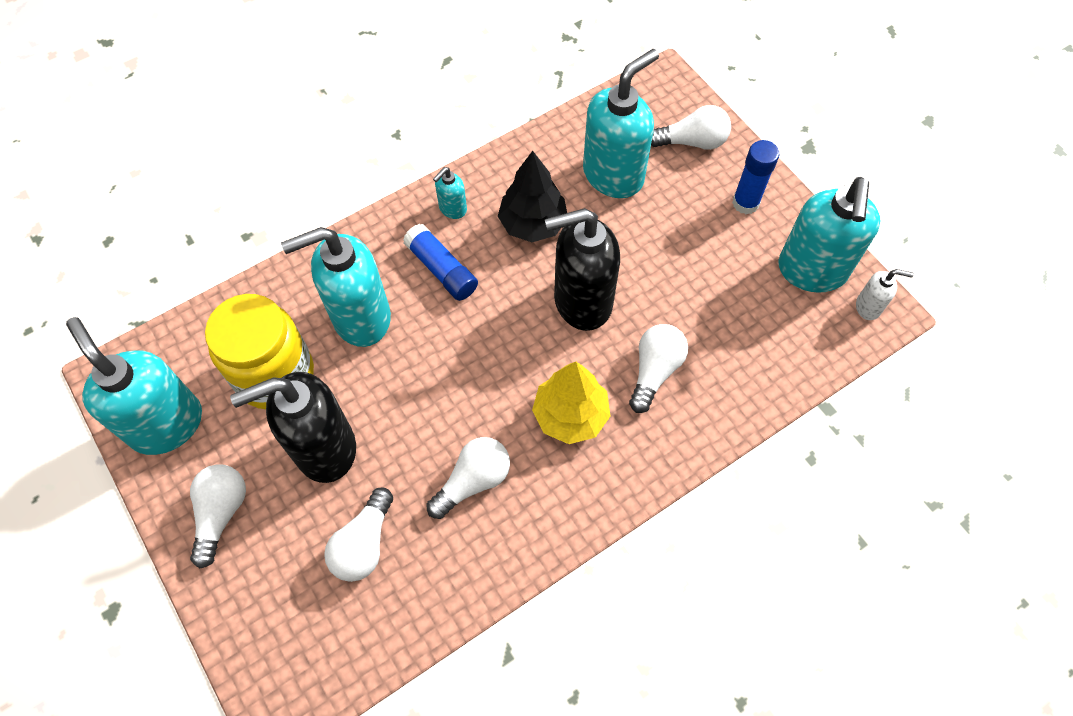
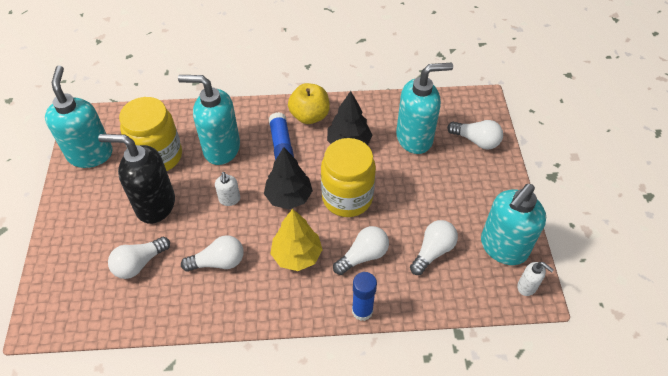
camera: 30 degrees right, 10 degrees down
(221, 513) = (83, 210): white light bulb -> white light bulb (432, 251)
(426, 386) = (229, 199): none -> white soap dispenser
(452, 209) = (309, 116): turquoise soap dispenser -> yellow apple
(504, 340) = (288, 197): none -> black tree
(582, 302) = (347, 197): black soap dispenser -> yellow jar
(745, 203) = (486, 189): blue glue stick -> blue glue stick (362, 311)

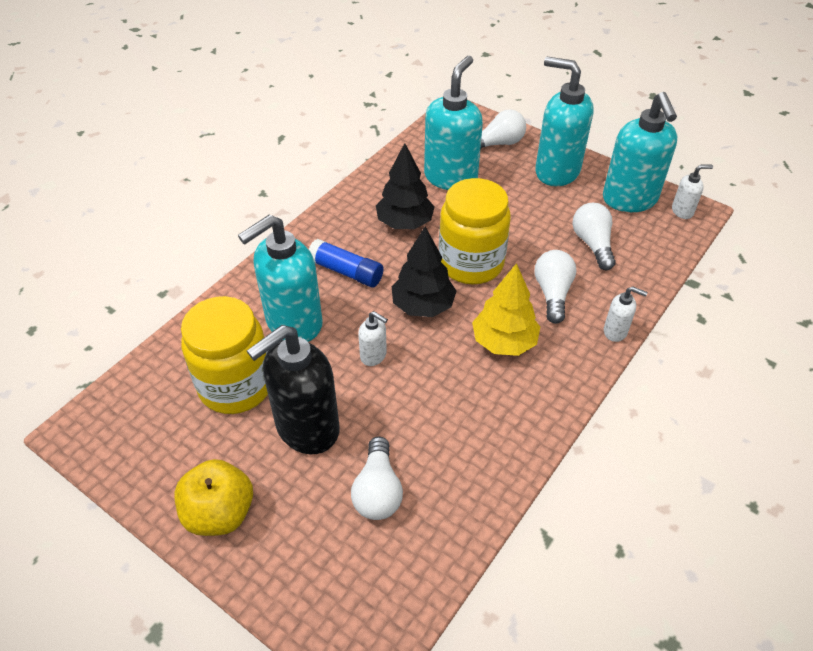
camera: 50 degrees left, 5 degrees down
(90, 154) = (148, 453): turquoise soap dispenser -> turquoise soap dispenser (556, 171)
(218, 262) = (449, 413): white light bulb -> none
(309, 116) = (334, 229): yellow apple -> yellow apple (220, 513)
(362, 311) = (615, 331): blue glue stick -> white soap dispenser

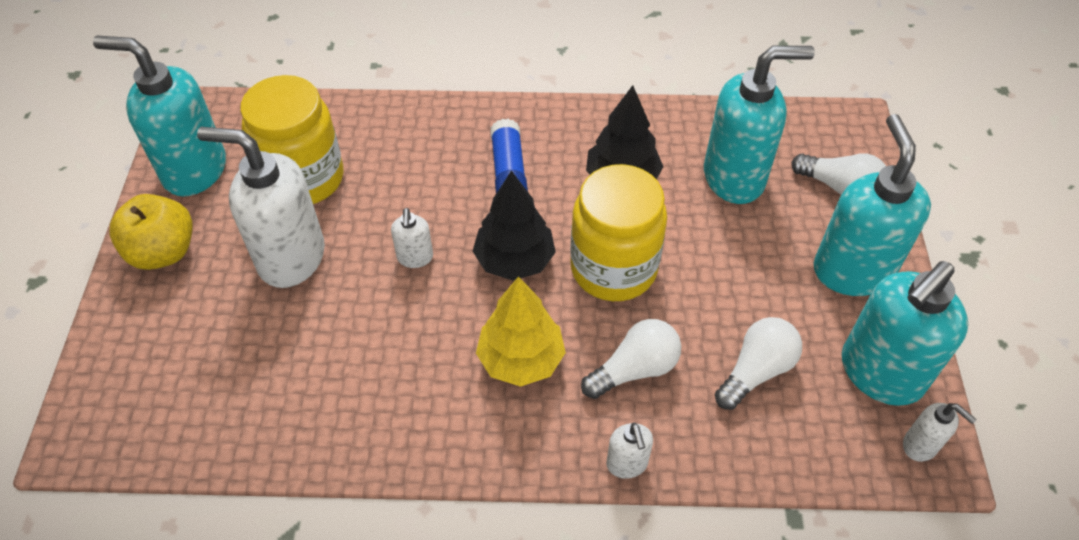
camera: 55 degrees right, 5 degrees up
(293, 323) = (408, 173): turquoise soap dispenser -> turquoise soap dispenser (194, 170)
(306, 428) = (291, 258): black soap dispenser -> white soap dispenser
(378, 491) = (255, 353): white light bulb -> none

